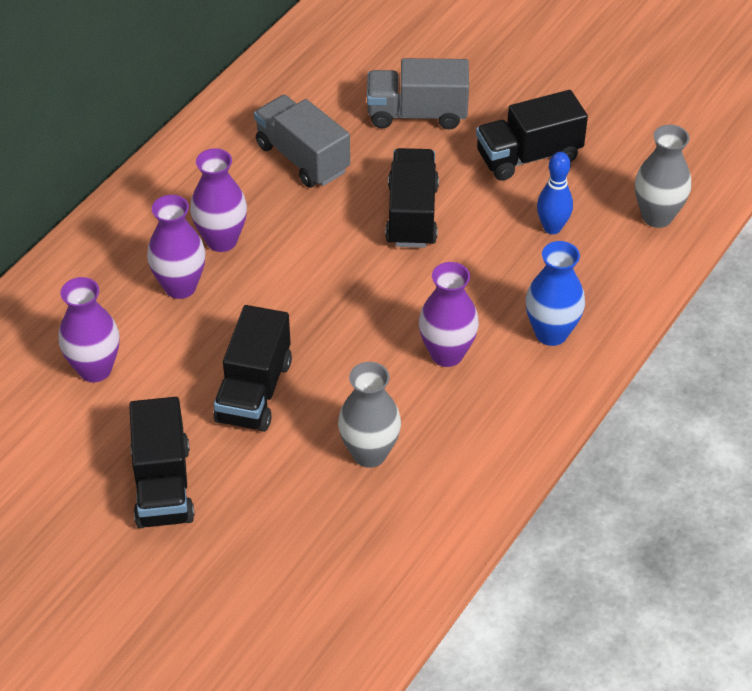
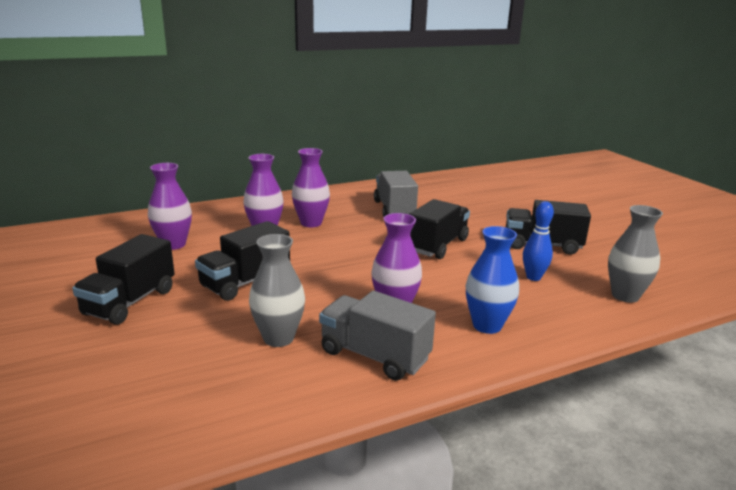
camera: 30 degrees right, 25 degrees down
(417, 114) = (481, 213): grey truck -> grey truck (374, 355)

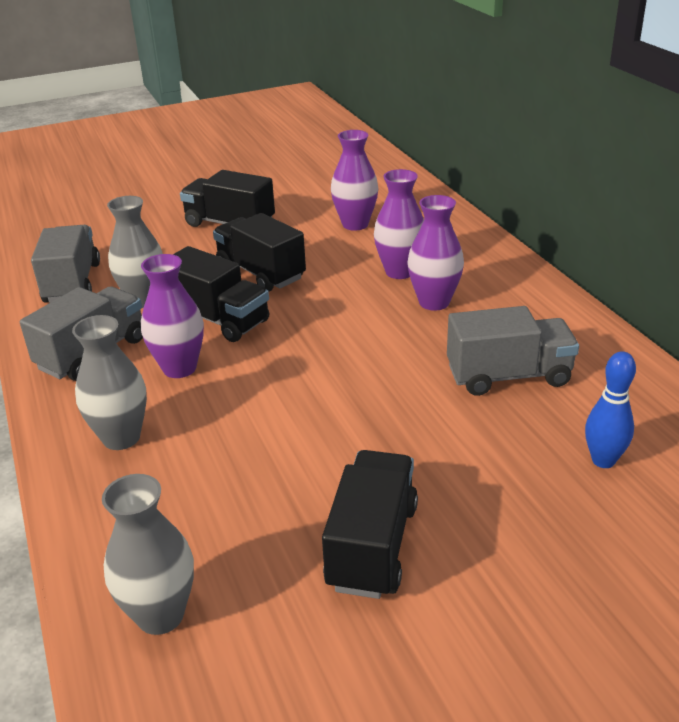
camera: 95 degrees right, 10 degrees up
(225, 392) = (72, 283): none -> grey truck
(437, 245) = (363, 414): black truck -> black truck (218, 319)
(487, 325) = (121, 438): blue vase -> grey vase
(533, 277) = (243, 507): blue bowling pin -> blue bowling pin (603, 460)

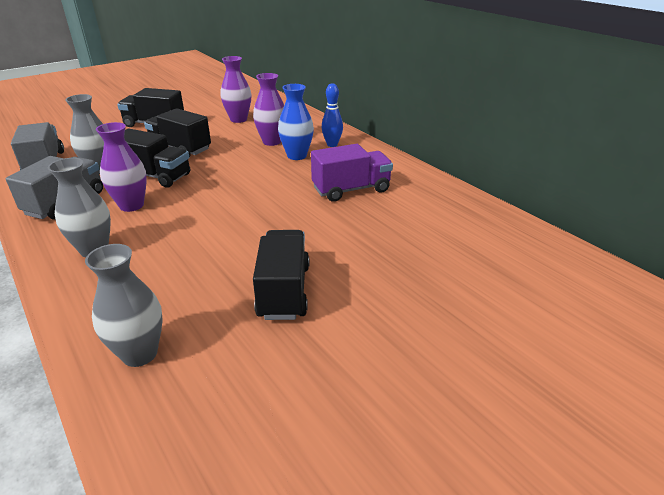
camera: 15 degrees left, 0 degrees up
(434, 302) = (297, 156): purple vase -> blue vase
(508, 376) = (351, 189): grey truck -> purple truck
(603, 460) = (418, 227): blue bowling pin -> blue bowling pin (332, 144)

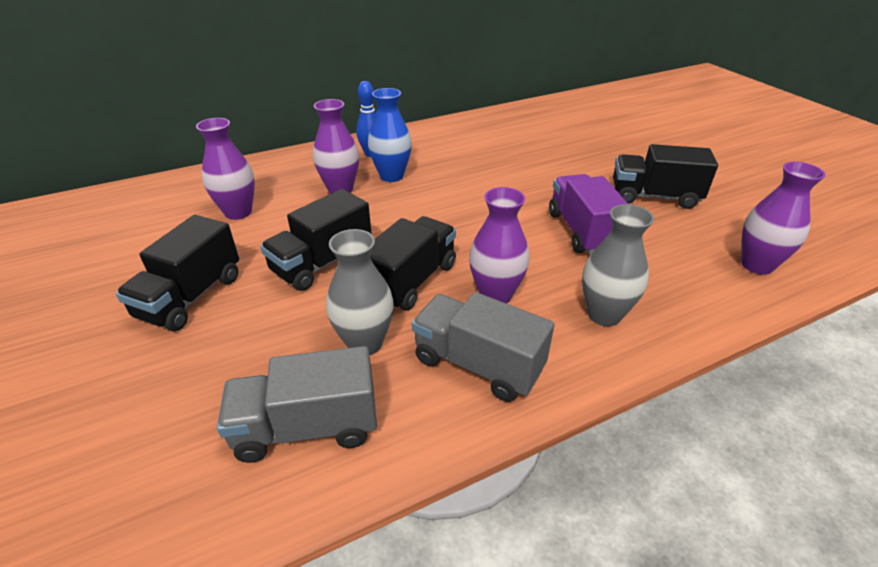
camera: 80 degrees left, 5 degrees up
(140, 353) = (757, 265): grey vase -> purple vase
(351, 189) = (483, 154): purple truck -> purple truck (582, 231)

